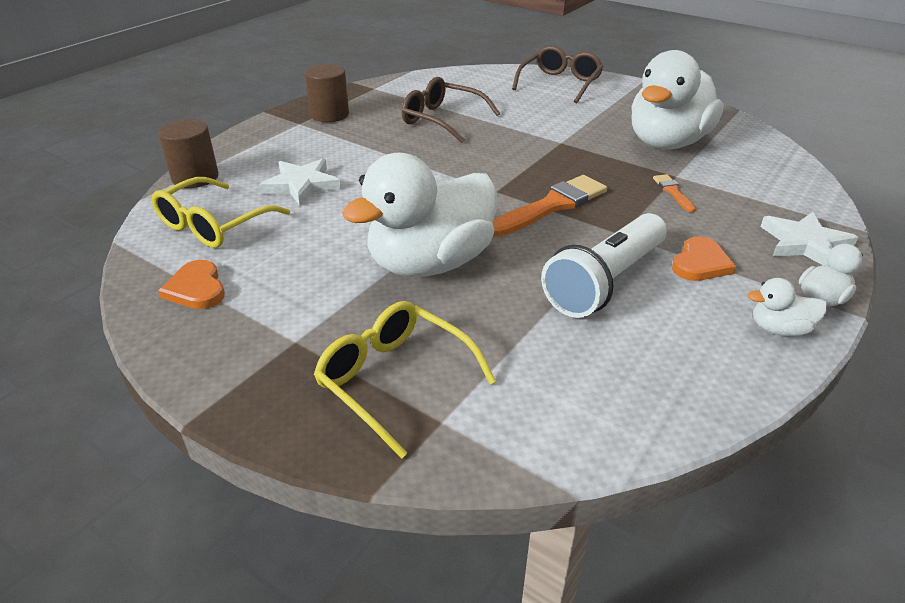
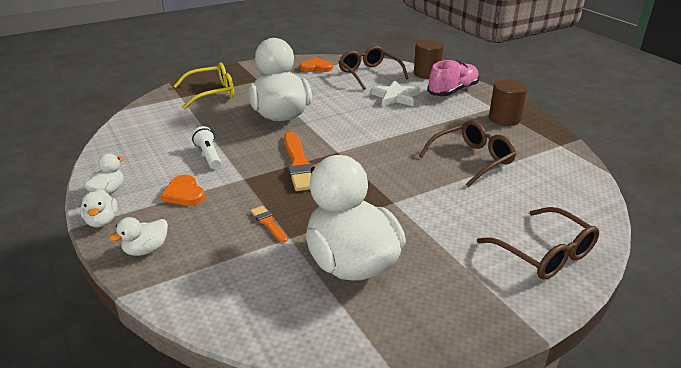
camera: 115 degrees right, 5 degrees down
(214, 225) = (369, 74): yellow glasses -> brown glasses
(258, 151) = (453, 91): none -> pink shoe
(605, 281) = (209, 155): white flashlight -> white flashlight, size x0.54
(673, 192) = (268, 223): orange brush -> orange brush turned 135 degrees counterclockwise
(804, 244) = (146, 250): white star -> white duck

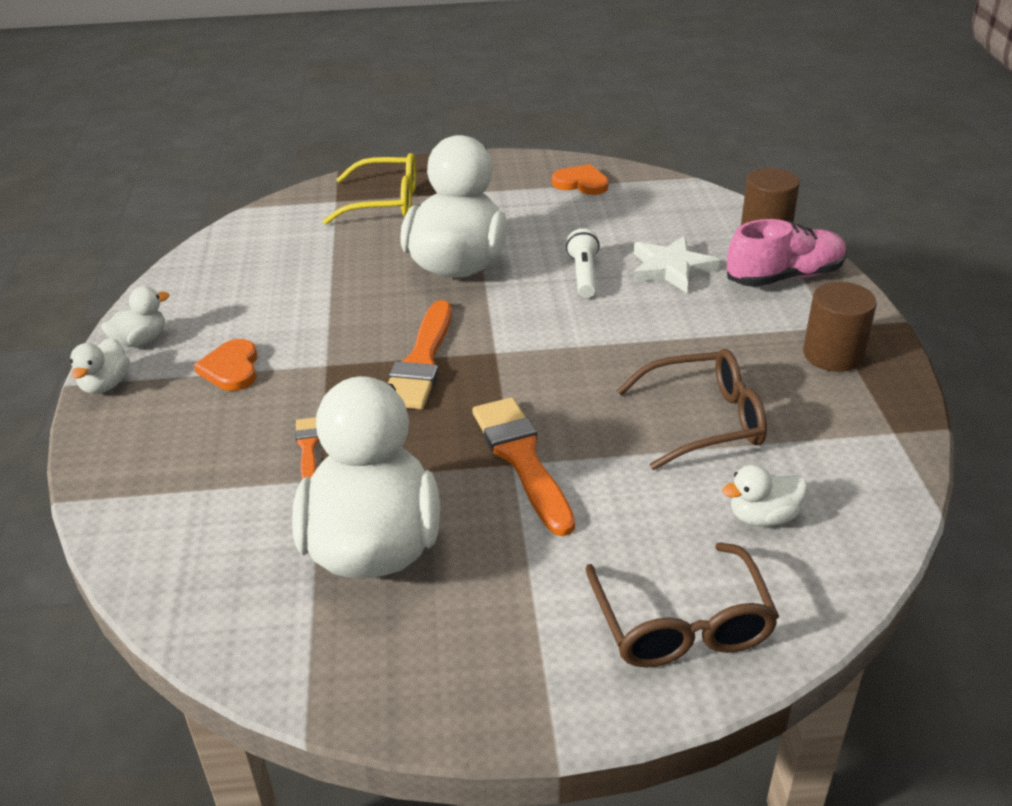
camera: 25 degrees right, 5 degrees up
(146, 250) = (129, 443): white duck -> white duck (763, 517)
(209, 155) = (305, 313): white flashlight -> white flashlight (584, 274)
(369, 74) = (661, 213): brown glasses -> none
(396, 199) = (522, 459): none -> orange brush

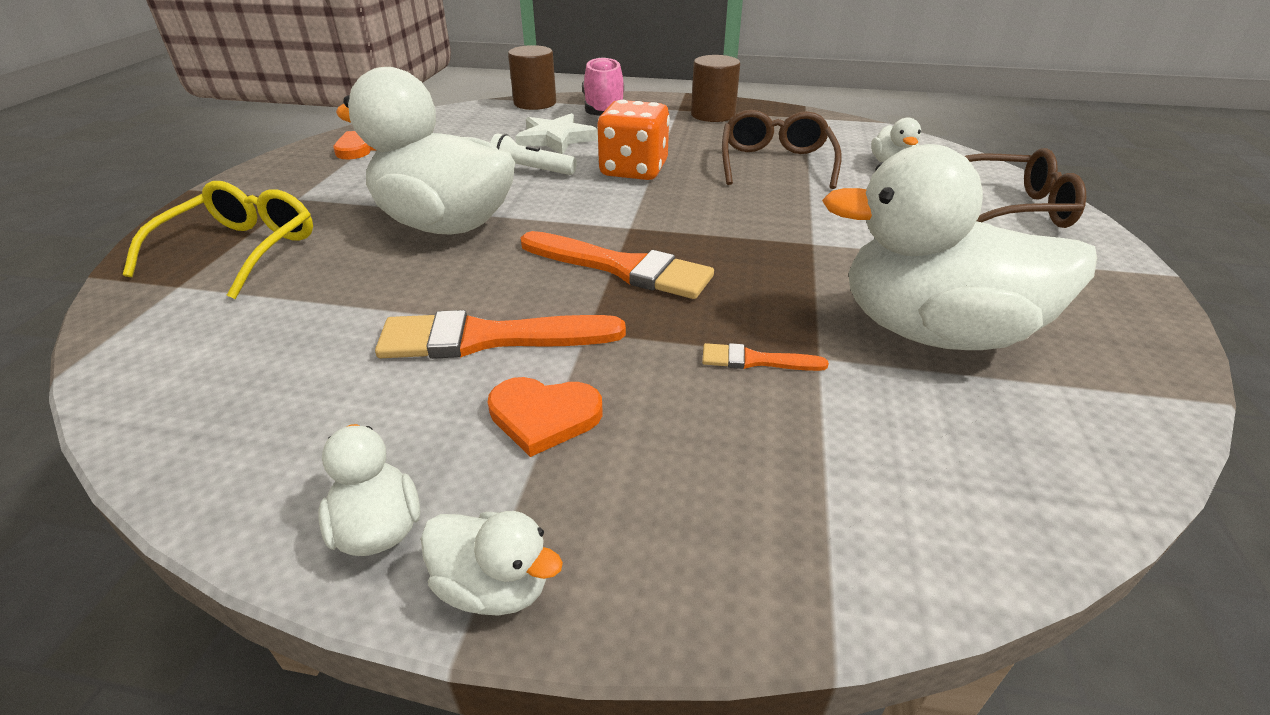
camera: 75 degrees left, 0 degrees up
(522, 459) = (807, 238): orange brush -> orange brush (489, 338)
(621, 330) = (634, 170): none -> orange dice

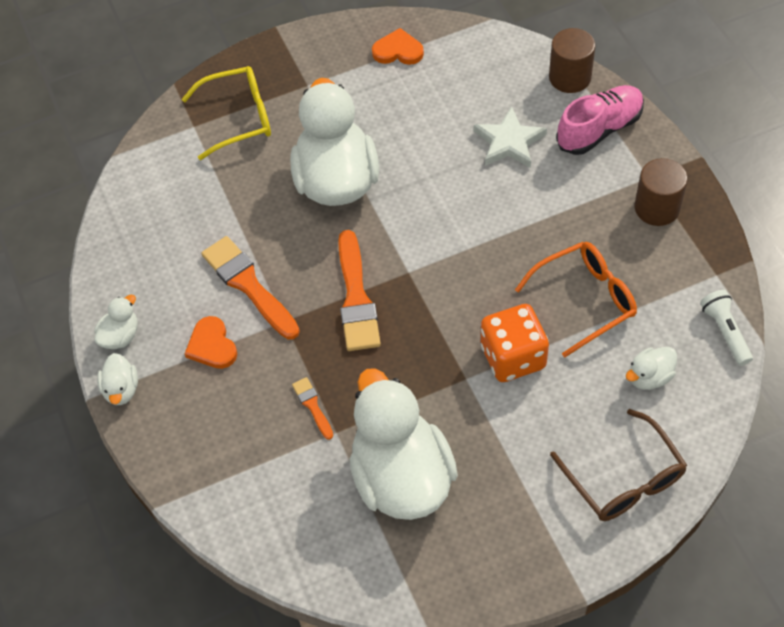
camera: 60 degrees right, 20 degrees up
(531, 170) = (443, 167): white flashlight -> white flashlight (725, 332)
(634, 170) = (495, 223): orange dice -> orange dice (513, 357)
(775, 163) = (585, 300): brown glasses -> orange glasses

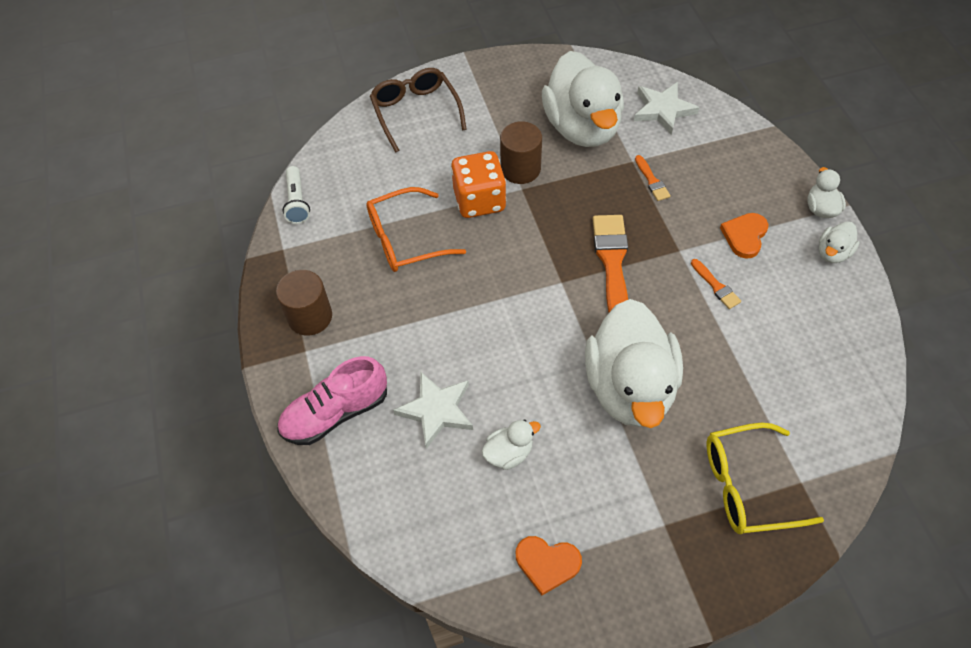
camera: 175 degrees left, 0 degrees up
(212, 345) = (744, 236): orange heart -> orange heart turned 135 degrees counterclockwise
(248, 285) = (716, 286): orange brush -> orange brush, size x0.49
(296, 518) = (663, 110): none -> white star
(569, 77) = (346, 489): brown cylinder -> brown cylinder (520, 169)
(649, 377) = (372, 175): white duck -> white duck (509, 453)

